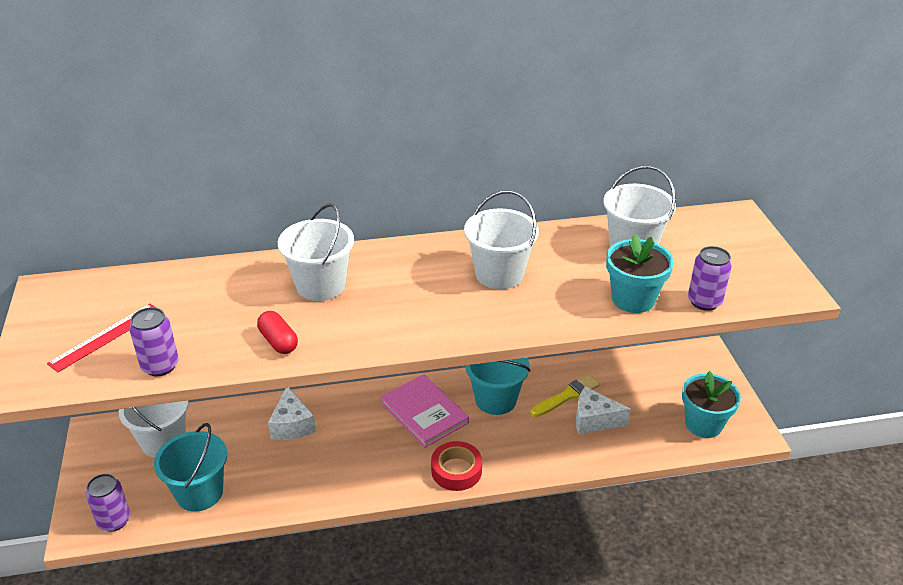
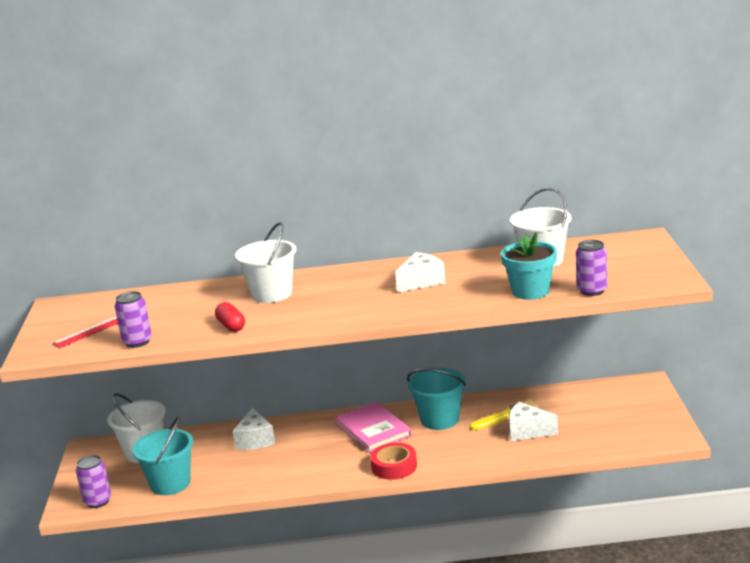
camera: 10 degrees right, 15 degrees down
(499, 274) = (421, 282): white bucket -> white cheese
(703, 424) = (630, 432): turquoise flower pot -> none

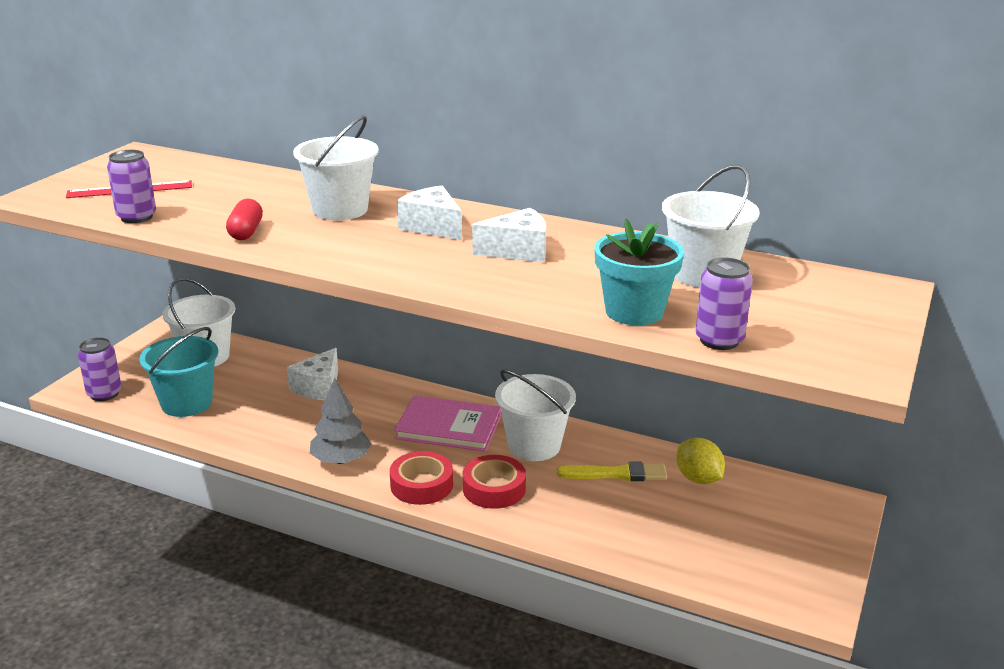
camera: 25 degrees right, 5 degrees up
(324, 473) = (341, 460): none -> grey tree
(373, 429) = (448, 427): pink book -> pink book turned 75 degrees counterclockwise
(440, 420) = (534, 446): turquoise bucket -> white bucket
(441, 451) = (494, 489): none -> red tape
(527, 431) = (622, 507): white cheese -> white cheese (432, 227)
(555, 400) = (698, 479): none -> yellow lemon

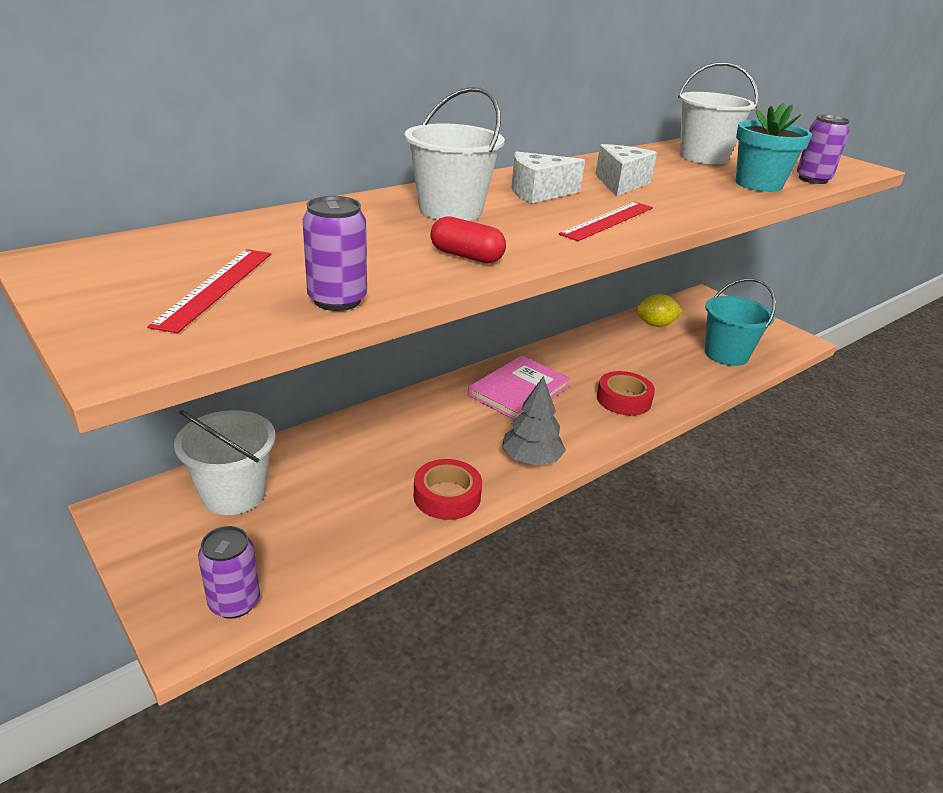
camera: 65 degrees left, 5 degrees up
(186, 403) = (331, 533): turquoise bucket -> turquoise bucket (726, 354)
(319, 387) = (387, 436): white cheese -> none
(391, 261) = (608, 220): none -> red ruler
(421, 485) = (598, 429): red tape -> red tape (447, 496)
(534, 446) = (575, 365): white bucket -> none
(617, 474) = (633, 348): yellow brush -> none

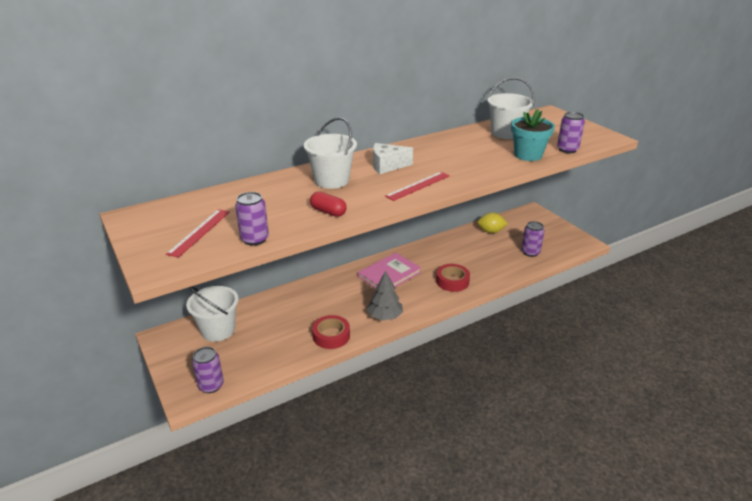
camera: 10 degrees right, 0 degrees up
(621, 183) = (440, 157): white cheese -> none
(726, 354) = (530, 252): turquoise bucket -> purple can

